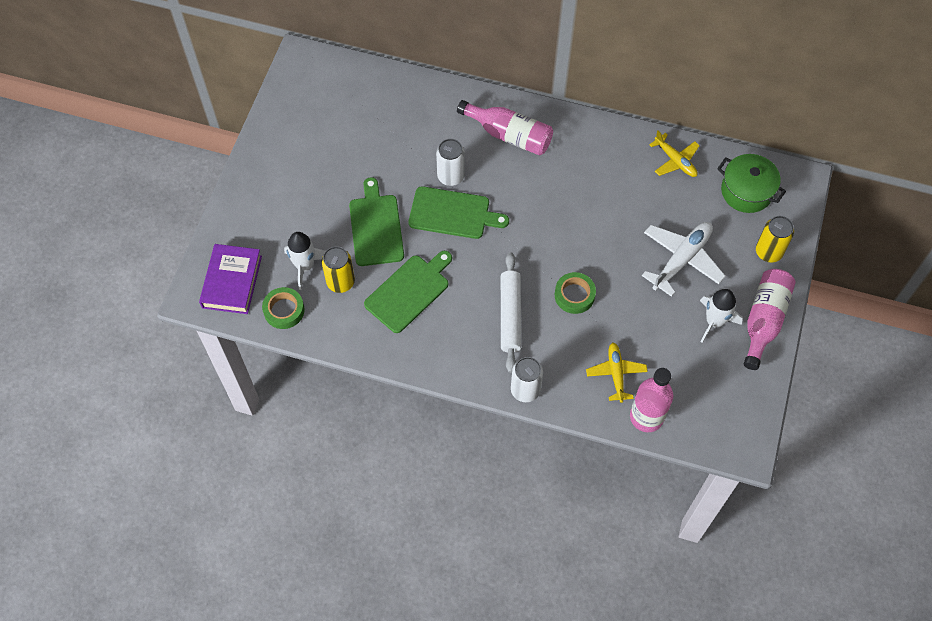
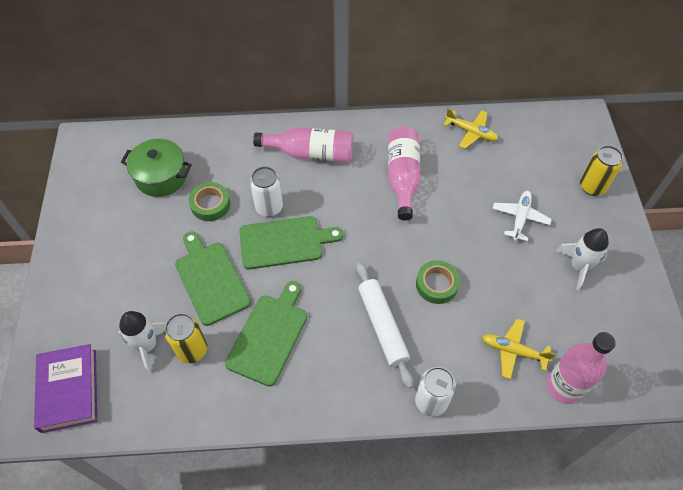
camera: 20 degrees left, 5 degrees down
(284, 310) = (138, 403): green tape -> green tape (210, 204)
(616, 373) = (513, 351): yellow plane -> yellow plane turned 45 degrees counterclockwise
(681, 259) = (520, 218): white plane -> white plane, size x0.64
(746, 191) = (545, 140): green pot -> green pot (161, 176)
(763, 321) = (622, 251): pink bottle -> pink bottle (402, 177)

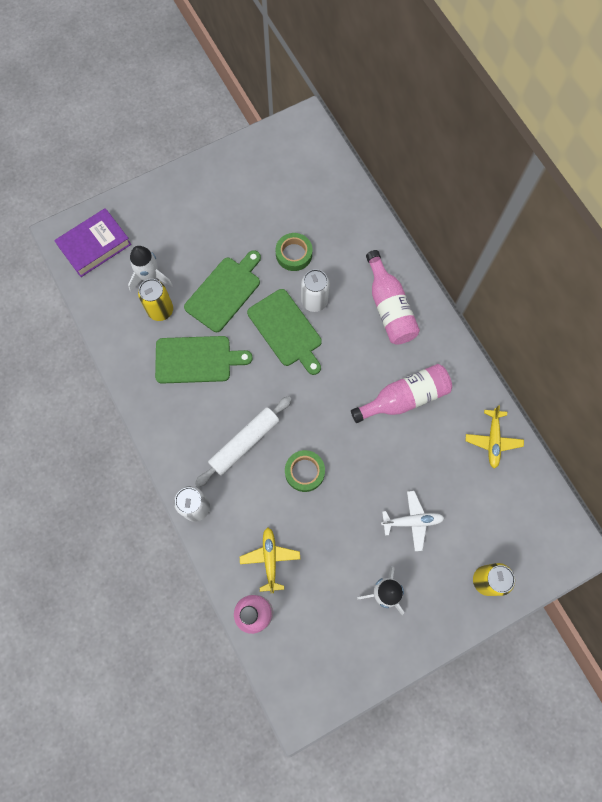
camera: 65 degrees right, 15 degrees up
(161, 176) = (301, 202): green pot -> none

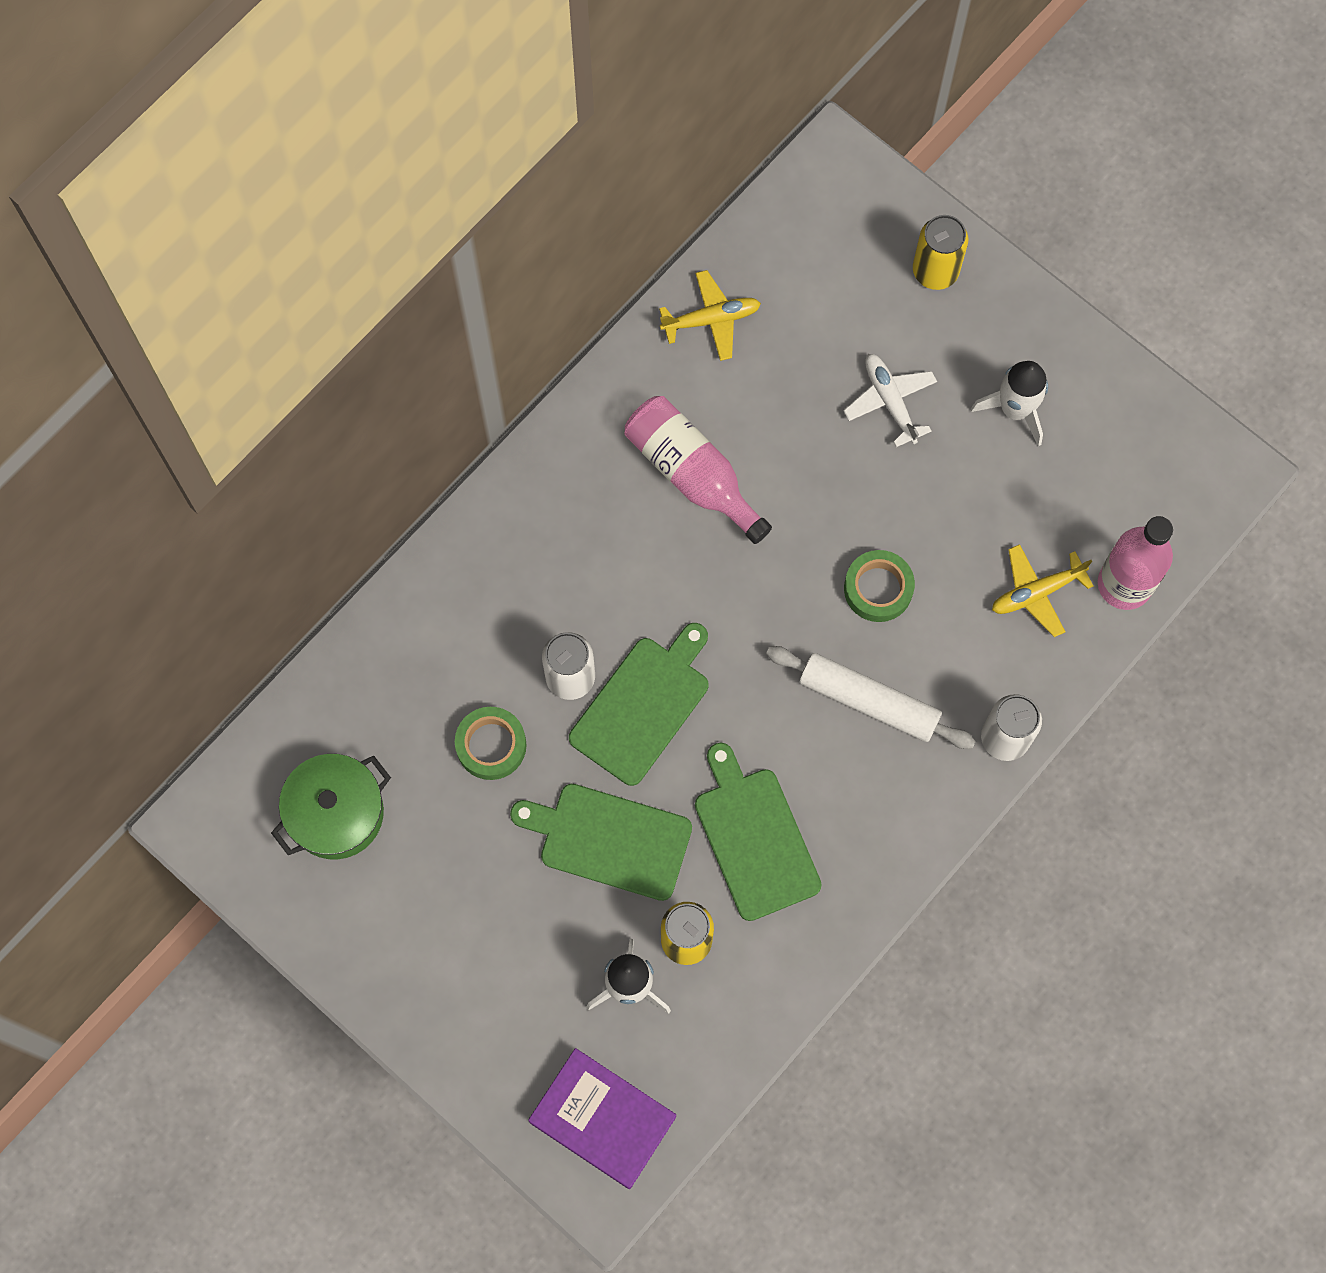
camera: 110 degrees left, 0 degrees up
(287, 178) = (336, 813): none -> green pot
(389, 307) = (536, 548): pink bottle -> none

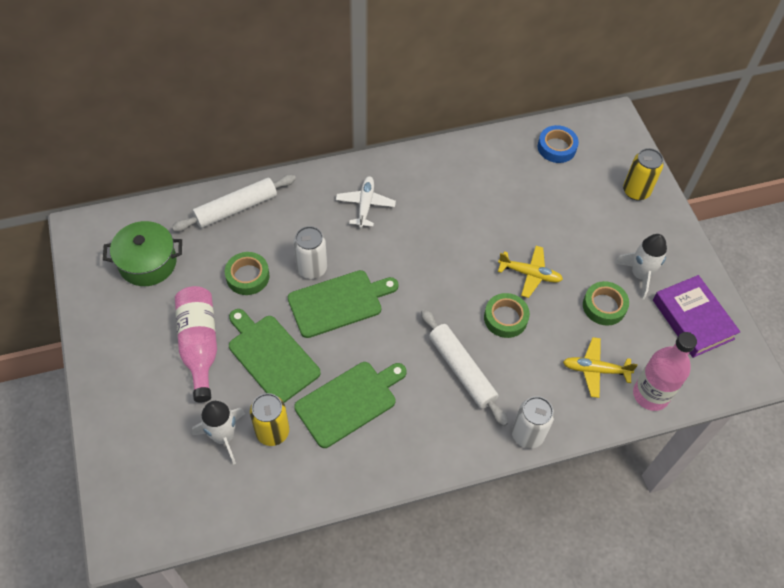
camera: 30 degrees right, 15 degrees down
(395, 650) = (236, 208): none -> white rolling pin
(602, 1120) = (153, 498): purple book -> purple book (692, 319)
(692, 474) = (444, 213): pink bottle -> pink bottle (199, 345)
(711, 319) = (503, 153): yellow plane -> yellow plane (530, 274)
(755, 838) = (349, 402): green cutting board -> green cutting board turned 45 degrees clockwise
(782, 261) = (556, 147): none -> blue tape
(890, 401) = (572, 235): white plane -> white plane (365, 205)
(995, 489) = (604, 306): none -> green tape

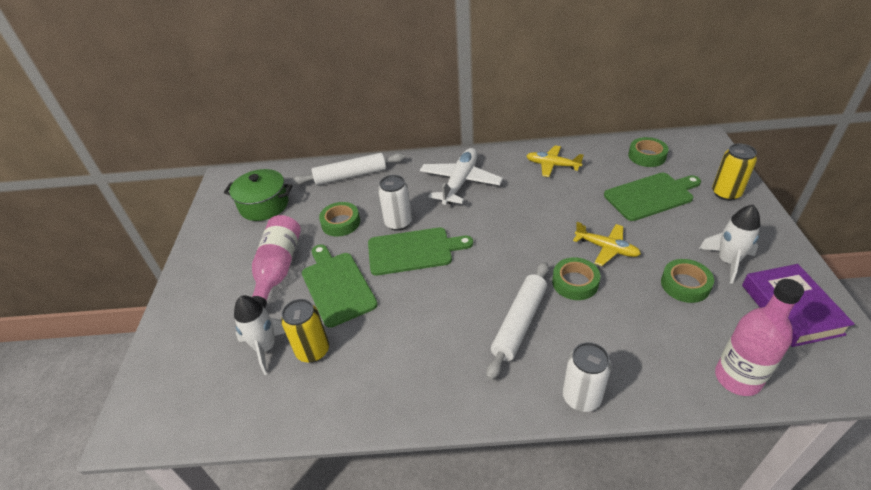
camera: 20 degrees right, 15 degrees down
(349, 402) = (396, 335): green cutting board -> green cutting board (651, 196)
(365, 205) = (460, 182): white plane -> white plane, size x1.57
(461, 370) = (519, 323): white rolling pin -> white rolling pin turned 45 degrees clockwise
(556, 147) = (647, 156): blue tape -> green tape
(595, 370) = (669, 343): yellow plane -> yellow plane (552, 165)

